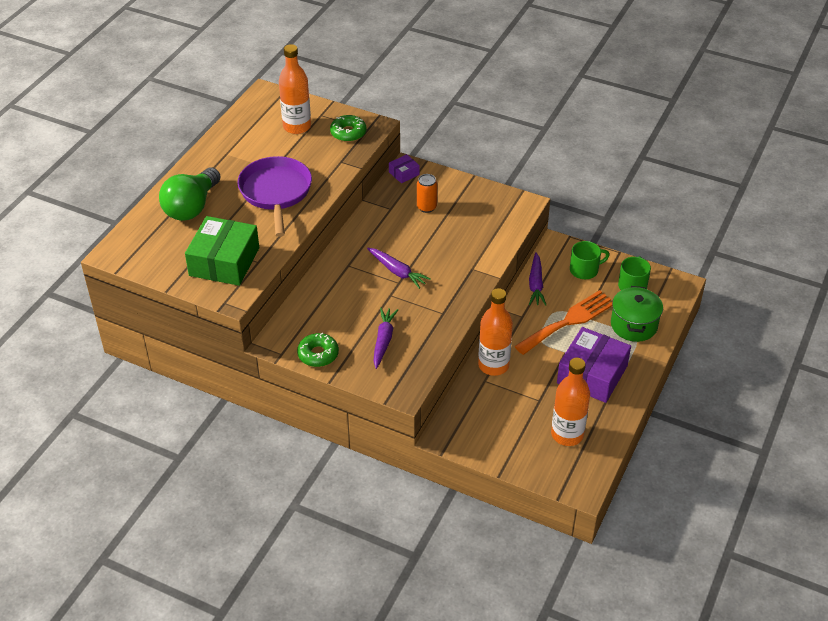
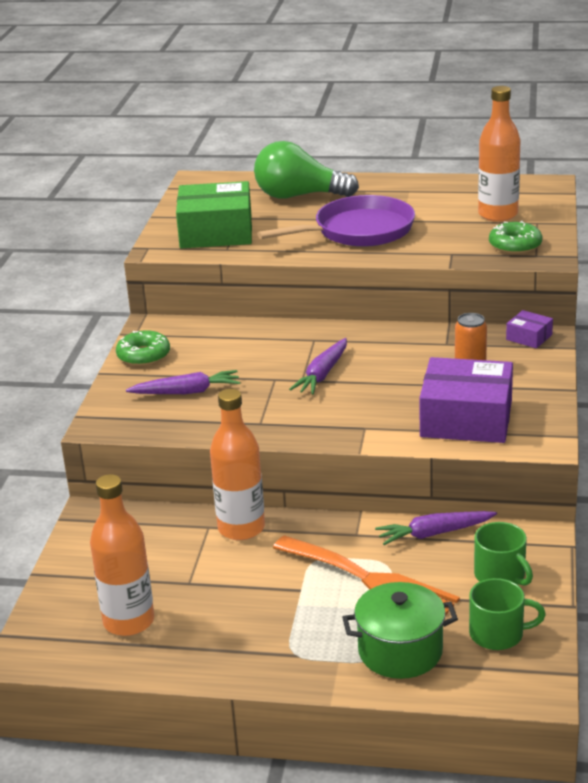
camera: 75 degrees right, 15 degrees down
(592, 374) = (264, 624): purple box -> purple box (466, 419)

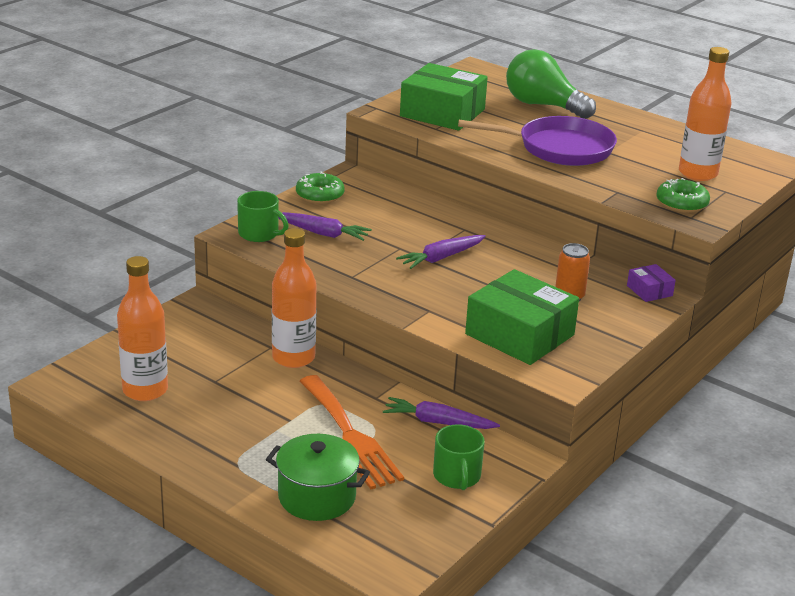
camera: 25 degrees right, 0 degrees up
(466, 419) = (520, 334): purple box -> green box
(498, 634) = (406, 518): green mug -> green mug (259, 234)

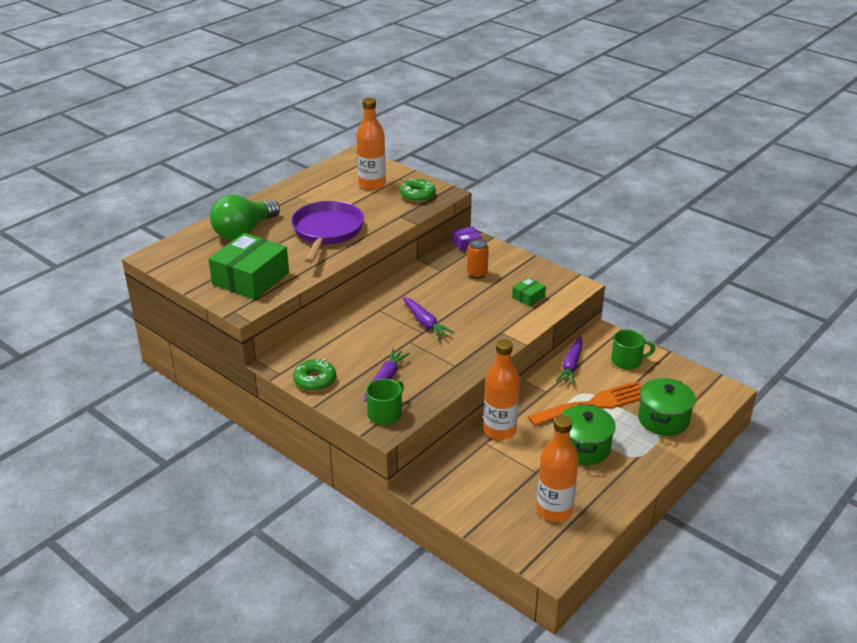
camera: 85 degrees left, 5 degrees up
(258, 420) = (584, 447): none -> green pot
(520, 334) = (528, 297): green box -> green box, size x0.45

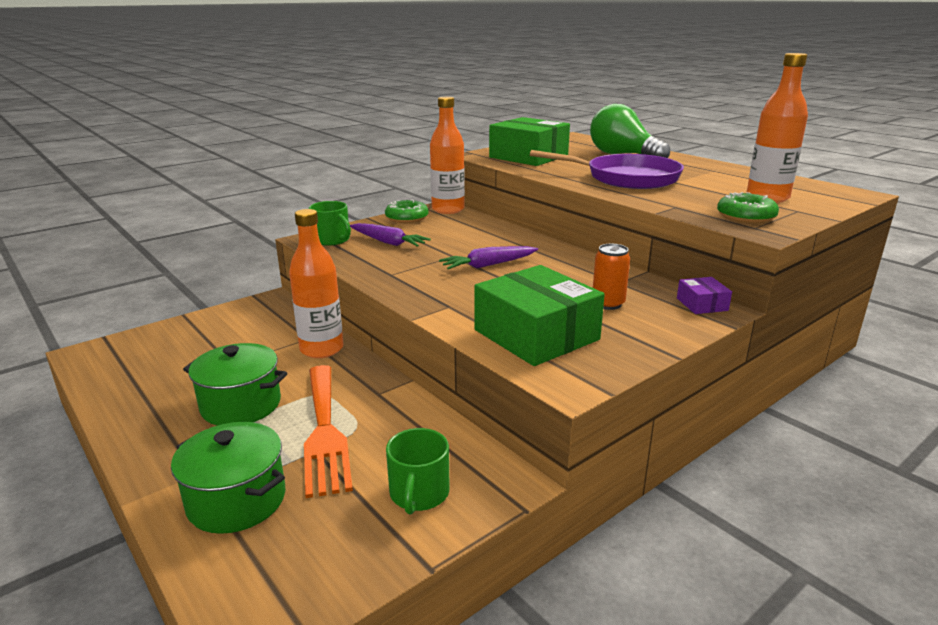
camera: 100 degrees right, 10 degrees down
(528, 297) = (536, 335): green box -> green box, size x2.21
(554, 510) = (159, 366): orange bottle -> orange bottle (448, 209)
(571, 365) = (430, 426): purple carrot -> none

